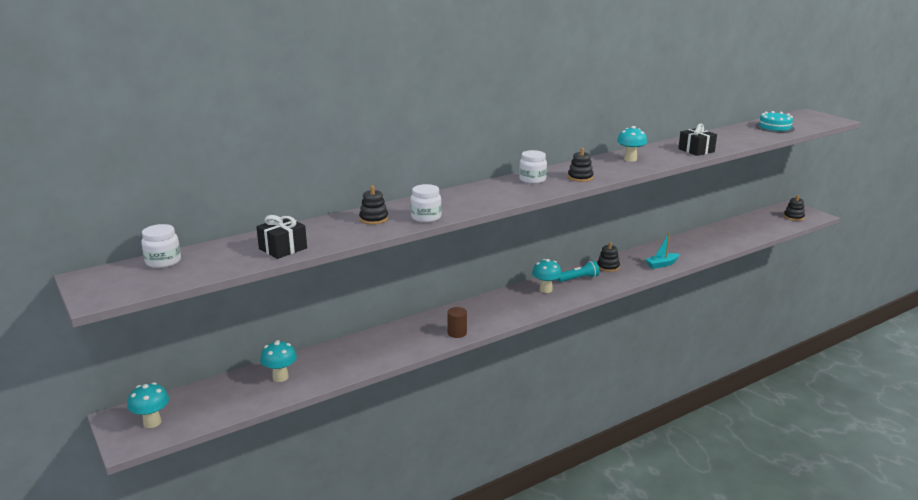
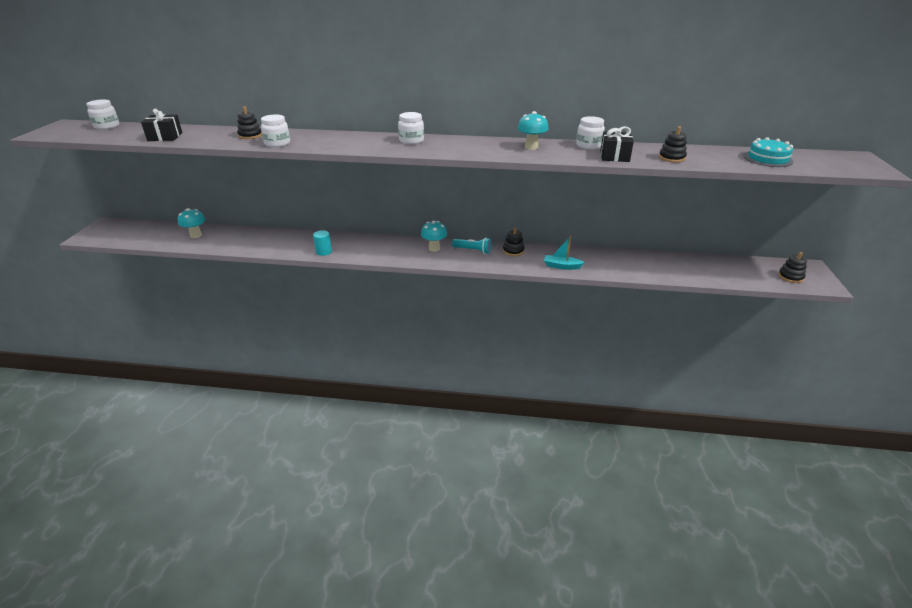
camera: 40 degrees right, 10 degrees up
(152, 422) = (110, 232): turquoise mushroom -> none
(457, 333) = (323, 252): brown cylinder -> turquoise cylinder
(580, 177) = (450, 149): black stacking toy -> black stacking toy (671, 158)
(662, 147) = (588, 146): none -> white jar

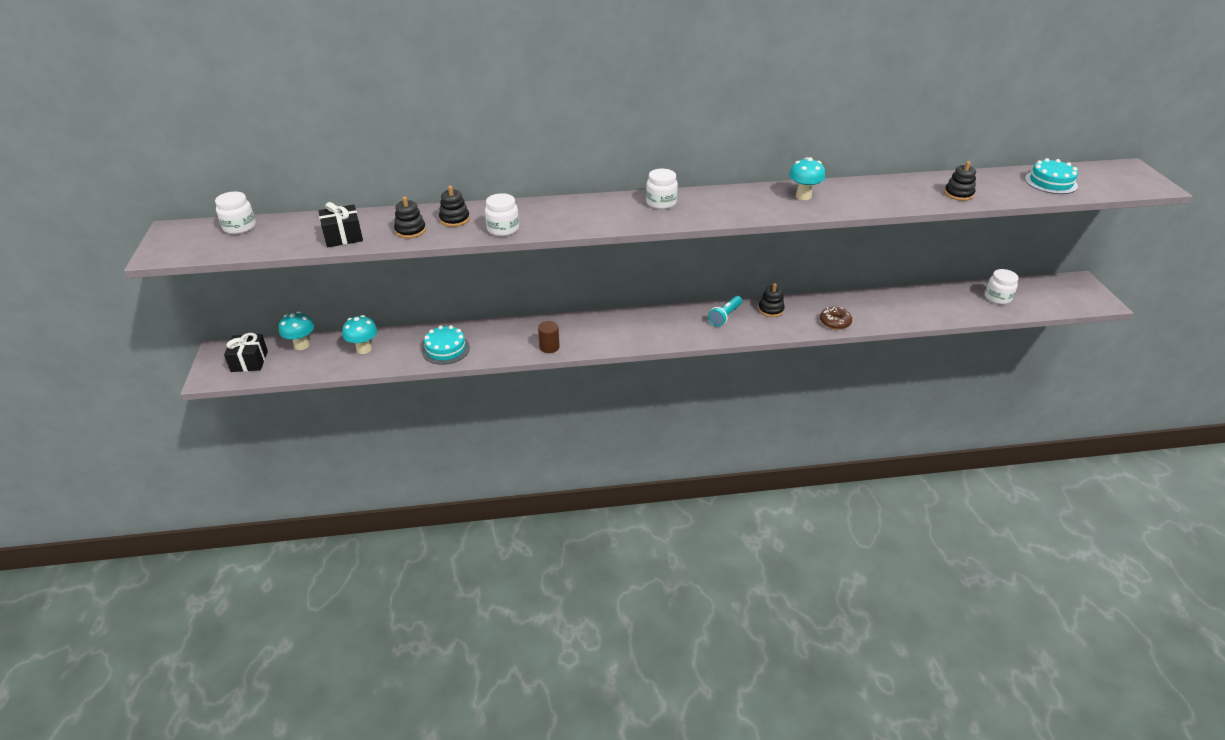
camera: 15 degrees left, 5 degrees up
(250, 243) = (445, 349): none -> turquoise cake
(323, 252) = (549, 347): turquoise cylinder -> brown cylinder
(434, 248) = (679, 321): turquoise mushroom -> turquoise mushroom (301, 345)
(473, 250) = (725, 316): turquoise flashlight -> turquoise flashlight turned 120 degrees clockwise
(562, 266) = (835, 322): turquoise boat -> brown donut
(588, 146) = (862, 186): white jar -> white jar (997, 297)
(614, 156) = (900, 199): black gift -> black gift (249, 361)
(790, 277) = (1067, 297): black stacking toy -> black stacking toy (410, 231)

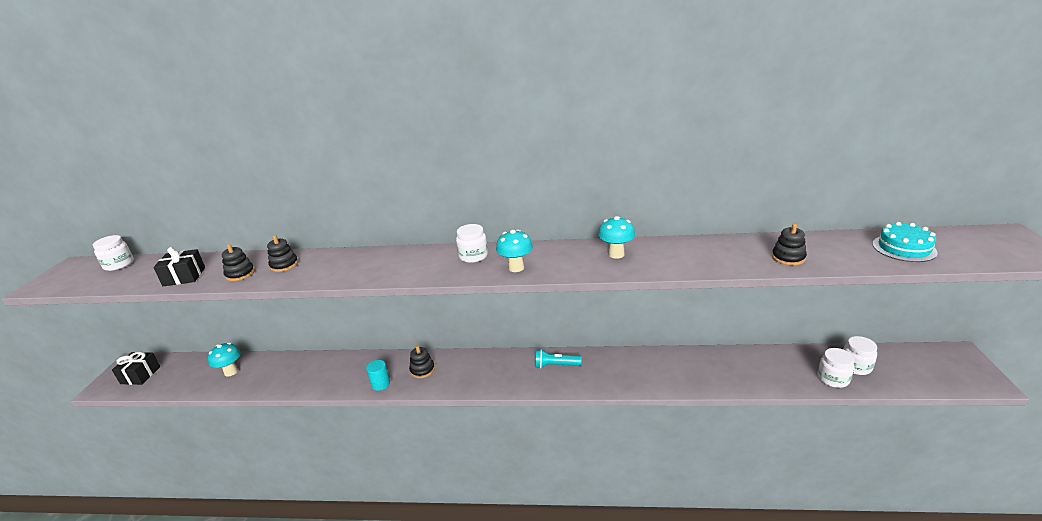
camera: 15 degrees right, 10 degrees down
(301, 345) = (188, 364): turquoise mushroom -> turquoise mushroom (516, 268)
(445, 349) = (294, 378): turquoise cake -> none
(503, 229) = (315, 276): white jar -> white jar (833, 379)
(549, 347) = (380, 384): brown cylinder -> turquoise cylinder
(725, 316) = (556, 365): turquoise flashlight -> turquoise flashlight turned 45 degrees clockwise
(770, 310) = (603, 362): black stacking toy -> black stacking toy (422, 370)
(835, 322) = (665, 381): brown donut -> none

